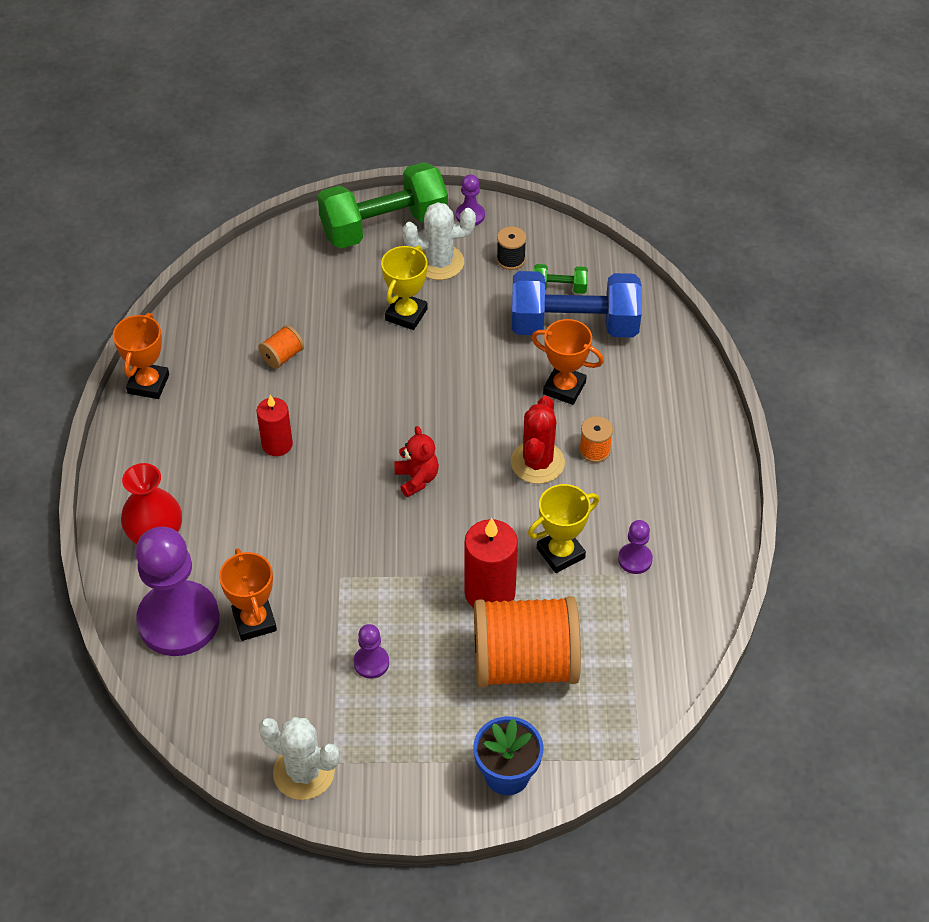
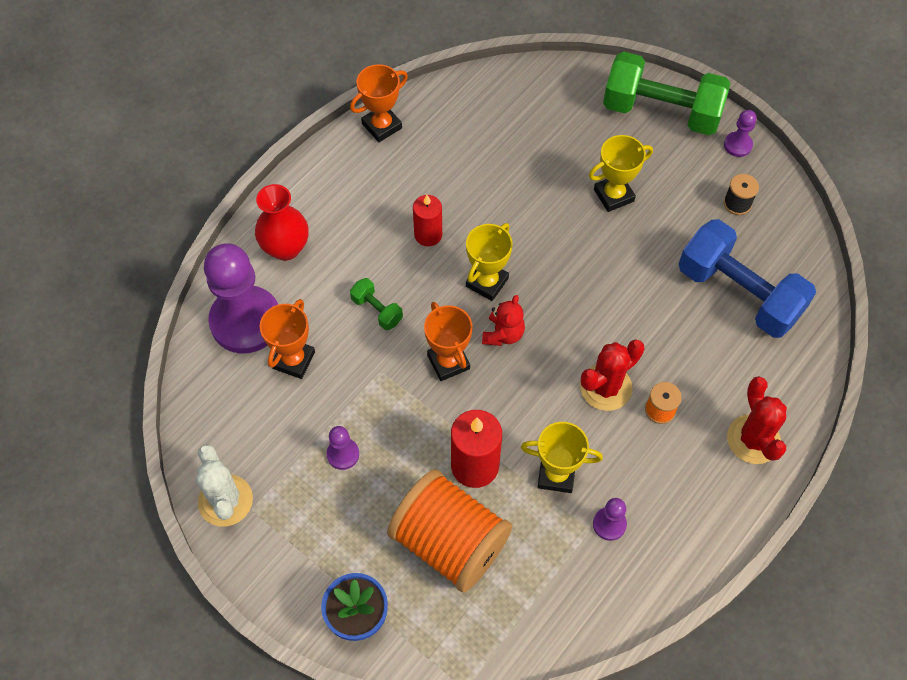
camera: 40 degrees right, 10 degrees up
(282, 356) = (492, 167): orange spool -> none
(364, 448) = (487, 282): none -> yellow trophy
(439, 262) = (678, 169): white cactus -> none
(559, 288) = (755, 253): green dumbbell -> green dumbbell (377, 310)
(564, 388) = (683, 341): orange trophy -> orange trophy (448, 362)
(683, 423) = (753, 439): none -> red cactus

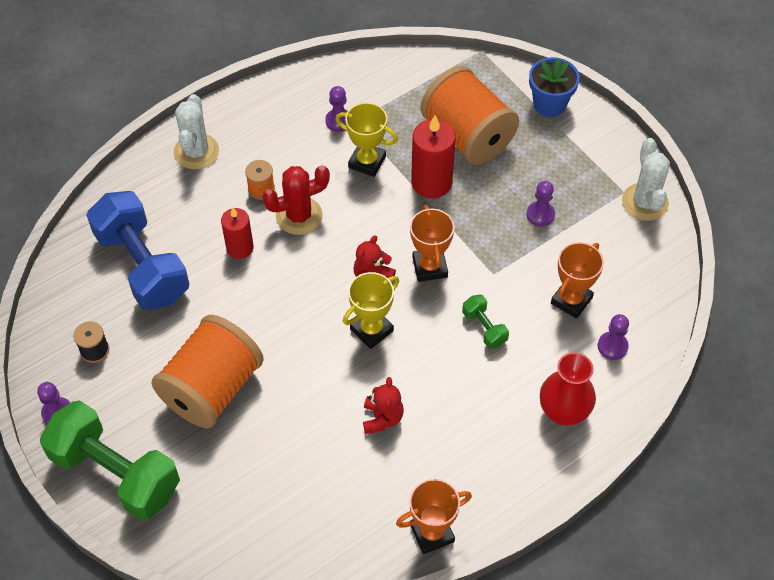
camera: 165 degrees left, 5 degrees down
(246, 321) = (612, 346): purple pawn -> purple pawn, size x0.43
(428, 235) = (415, 391): red candle -> red candle (240, 248)
(451, 205) = (382, 418): none -> red teddy bear
(613, 195) = (212, 388): yellow trophy -> orange spool
(753, 439) = (196, 151): red cactus -> white cactus

